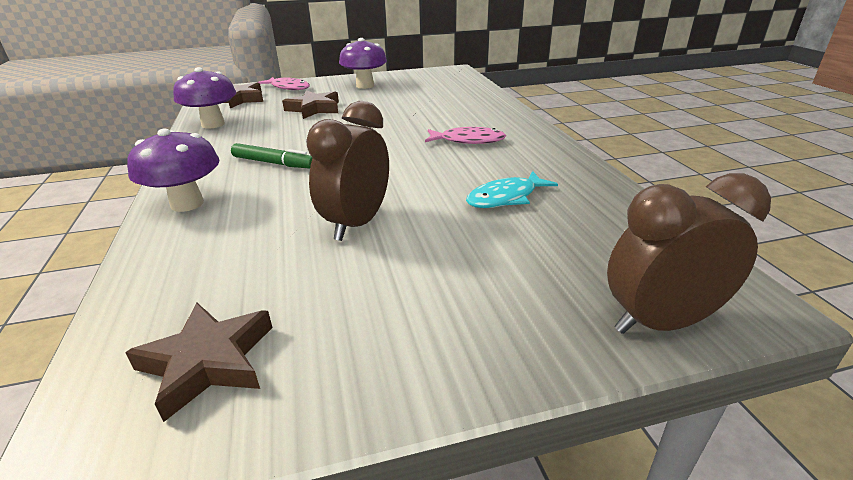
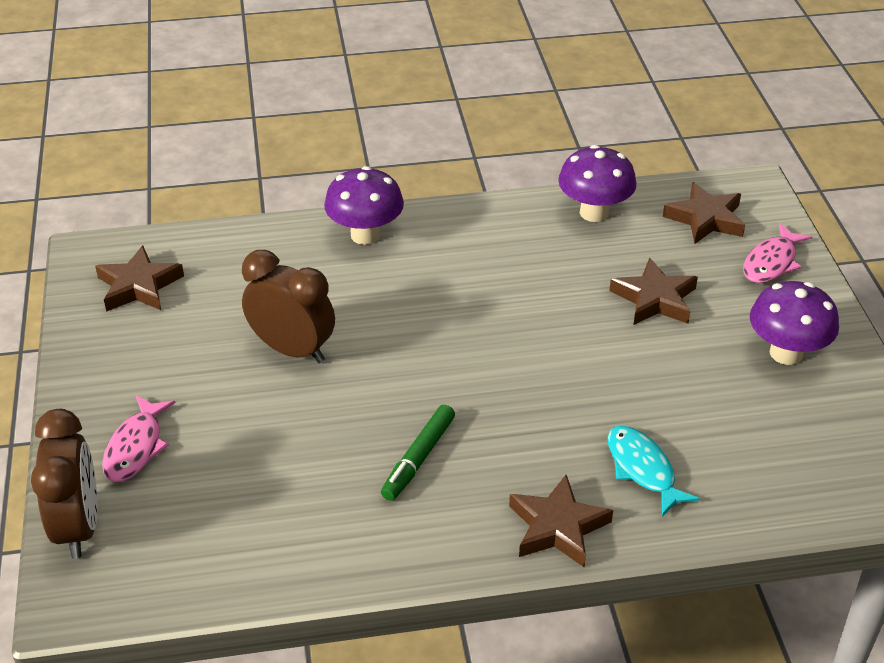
camera: 95 degrees right, 10 degrees up
(274, 163) = (453, 280): green marker -> green marker (418, 458)
(468, 140) = (497, 460): pink fish -> pink fish (136, 447)
(506, 198) = (315, 469): turquoise fish -> turquoise fish (642, 469)
(515, 125) = (557, 527): none -> brown star

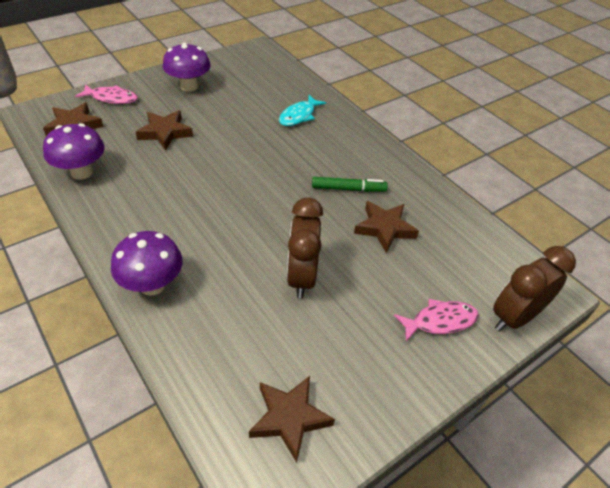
camera: 120 degrees left, 5 degrees up
(557, 527) = (353, 133): brown star -> brown star (384, 228)

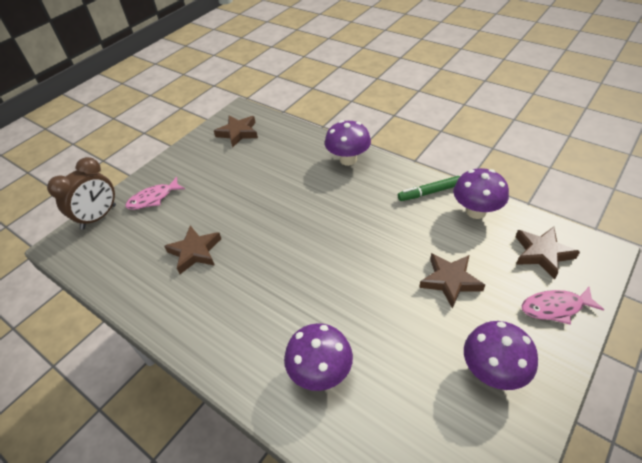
camera: 170 degrees right, 0 degrees up
(299, 116) = (321, 372): turquoise fish -> purple mushroom
(301, 277) = (253, 194): brown clock -> none
(348, 189) = (234, 281): green marker -> green marker (429, 192)

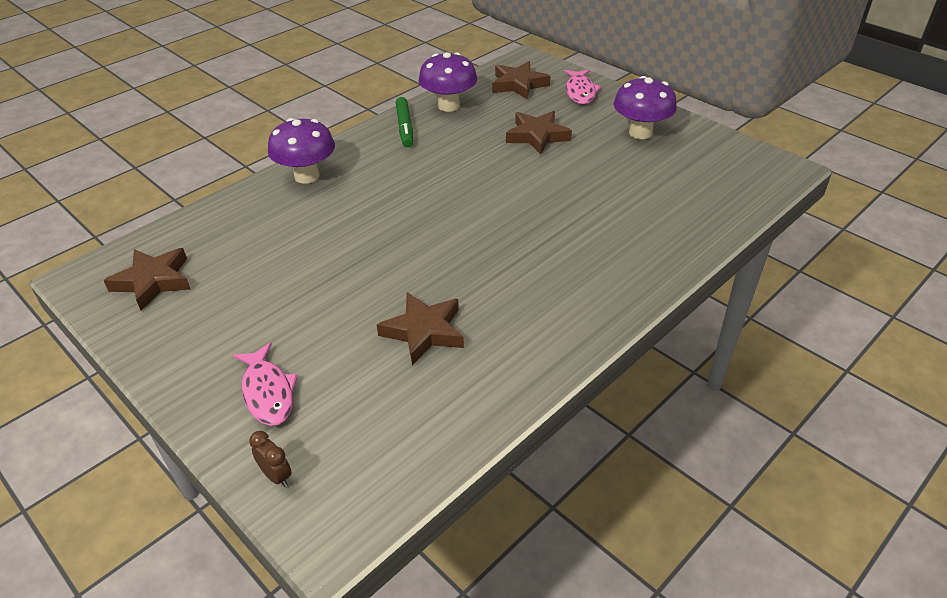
camera: 85 degrees left, 5 degrees down
(99, 217) = (276, 476): brown clock -> brown clock, size x0.43
(321, 372) = (635, 228): purple mushroom -> none

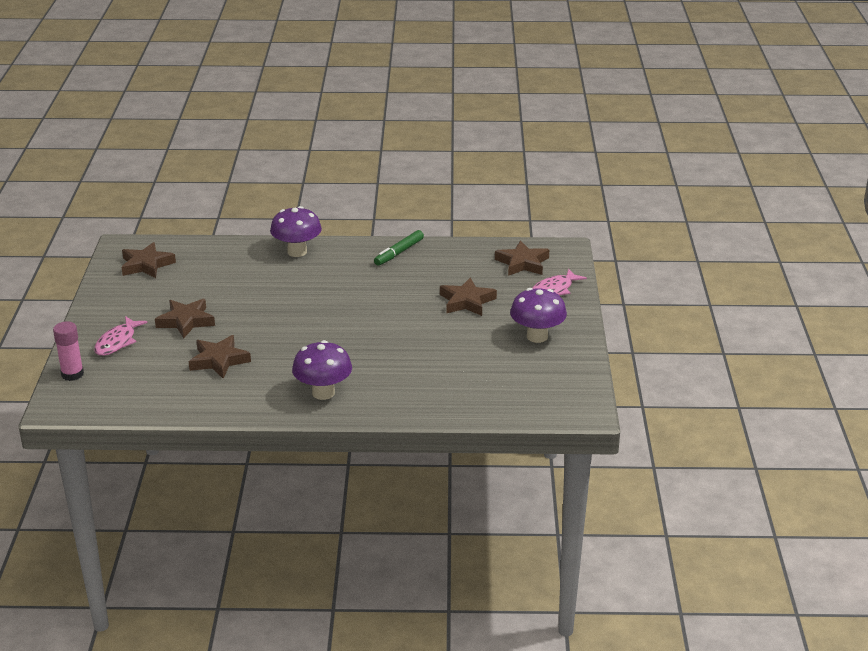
camera: 45 degrees right, 10 degrees down
(276, 476) = (72, 374): brown clock -> pink glue stick
(311, 314) = (186, 321): none -> brown star
(449, 106) = (450, 253): purple mushroom -> purple mushroom (323, 393)

